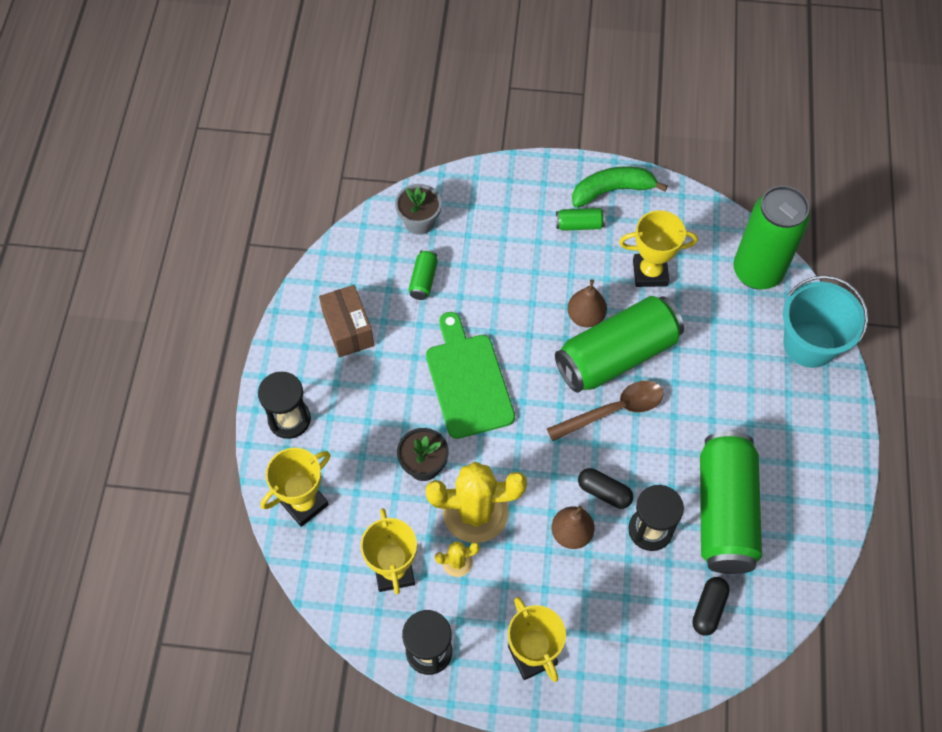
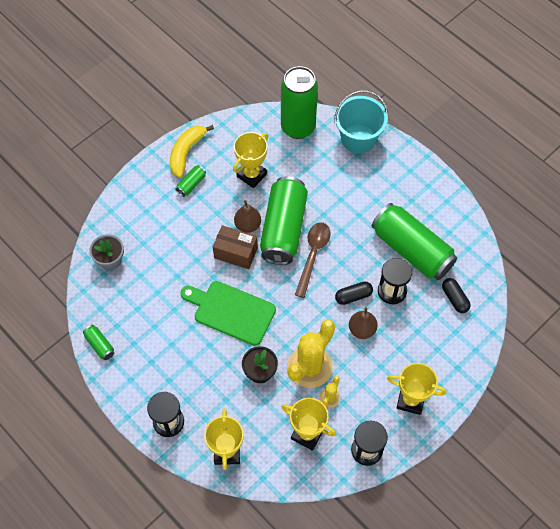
camera: 50 degrees left, 0 degrees up
(348, 329) = (142, 349): brown box -> brown box (236, 253)
(423, 280) = (149, 286): green can -> green can (100, 345)
(612, 190) = (186, 152): green banana -> yellow banana

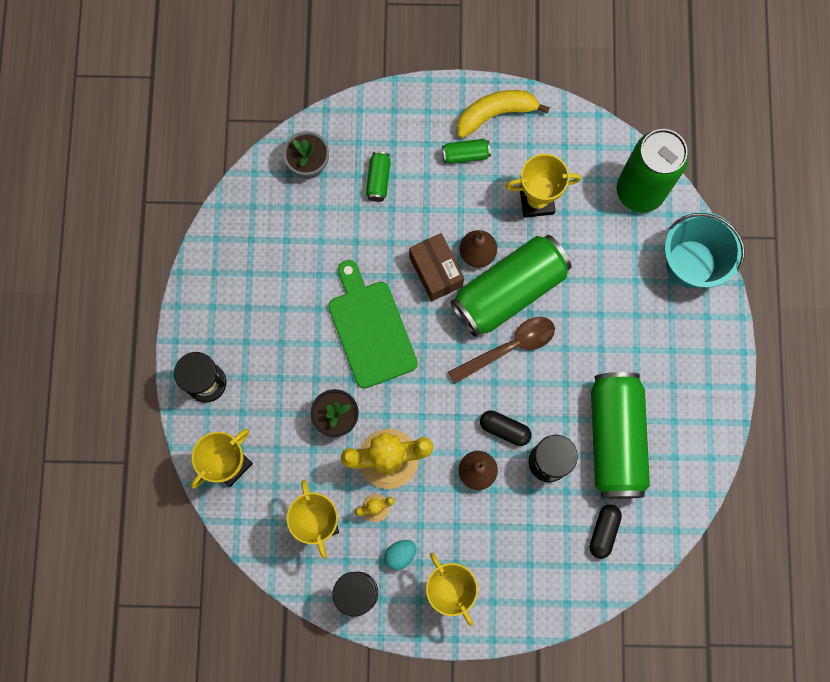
camera: 45 degrees right, 15 degrees up
(100, 345) = (217, 244): green can -> green can (378, 180)
(368, 408) = (400, 554): none -> turquoise egg

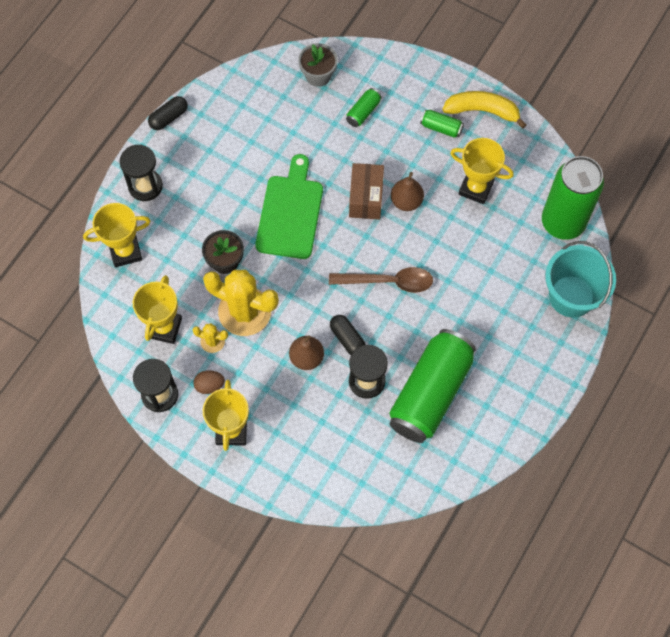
camera: 30 degrees right, 10 degrees down
(400, 554) = (209, 385): turquoise egg -> brown egg
(509, 291) = (414, 241): green can -> none
(603, 531) = (378, 457): black capsule -> black capsule (169, 118)

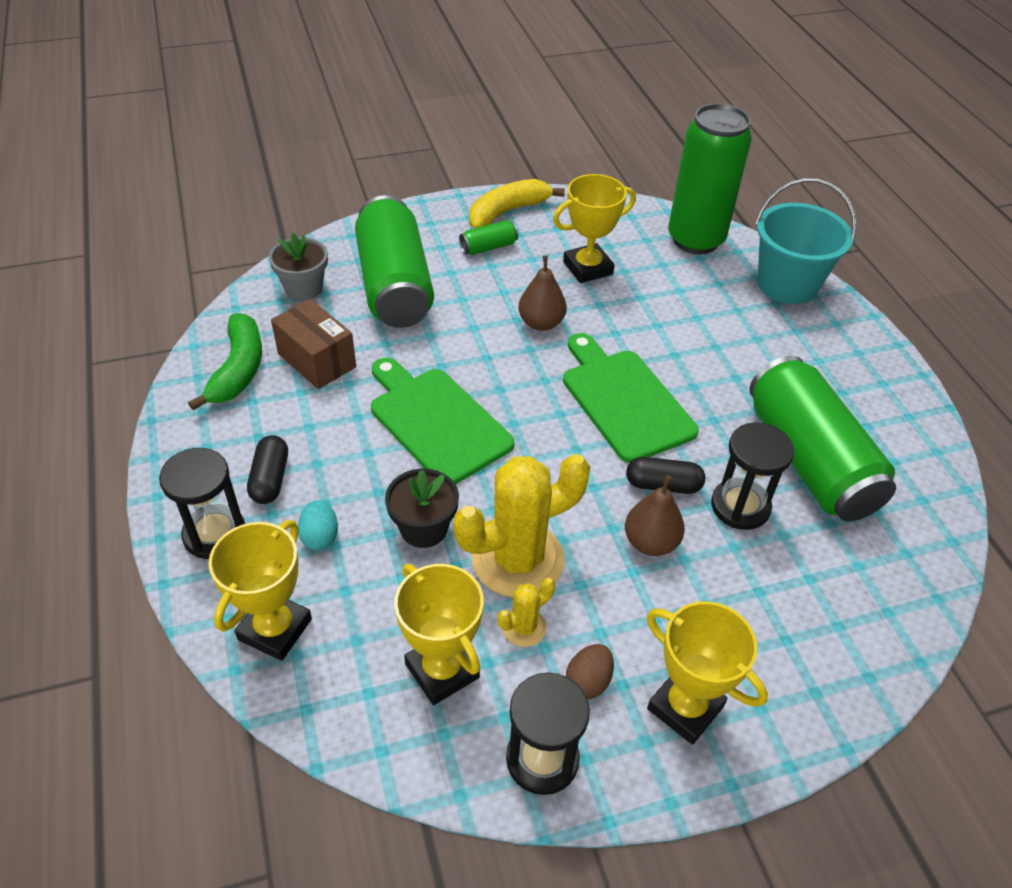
camera: 50 degrees left, 20 degrees down
(169, 118) = (162, 442): black capsule -> black capsule (270, 479)
(182, 226) = (320, 536): none -> turquoise egg
(238, 103) = (238, 369): none -> green banana
(363, 112) = (394, 285): green can -> green can, size x2.45
(366, 198) = (498, 349): brown box -> brown box (317, 360)
(388, 282) = (624, 400): brown spoon -> green cutting board

